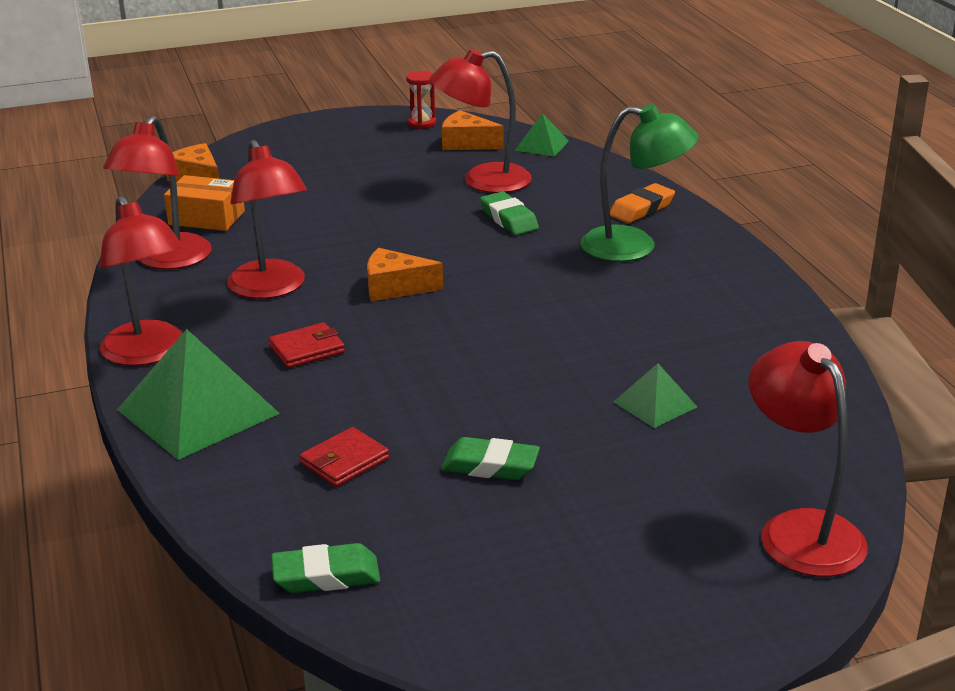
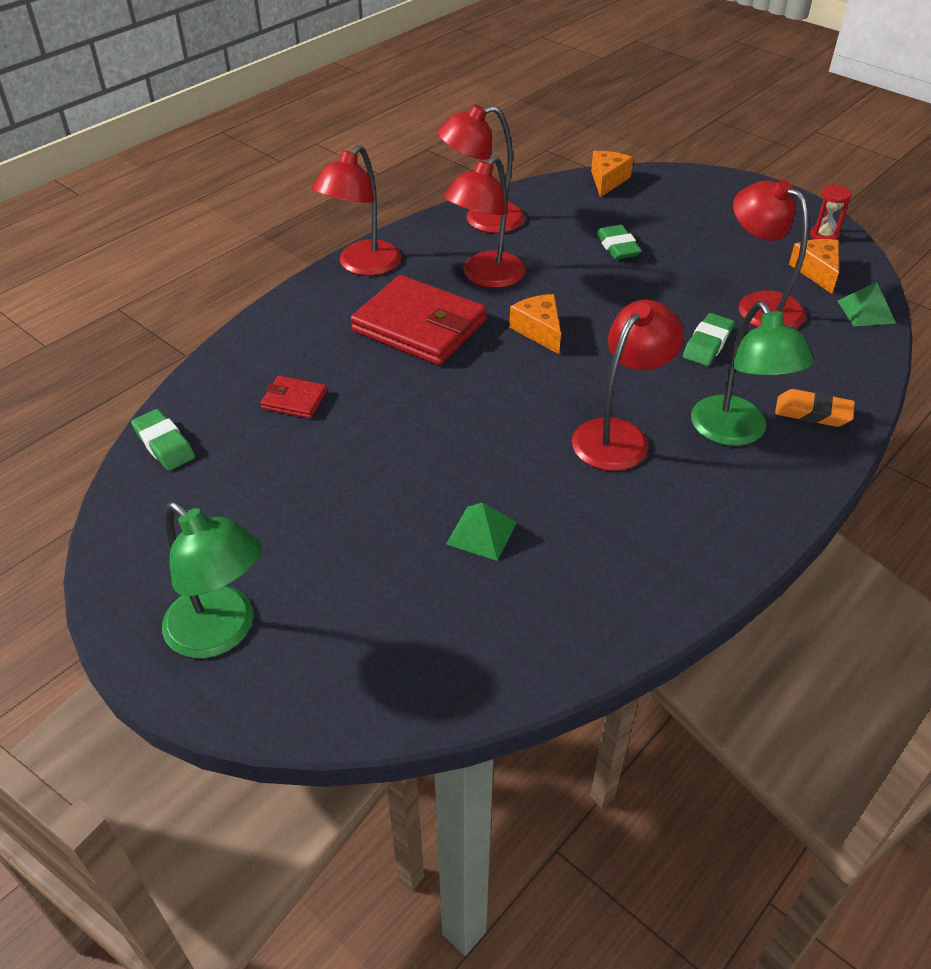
camera: 60 degrees right, 15 degrees up
(197, 411) = (310, 314): green pyramid -> none
(206, 218) = (556, 209): orange box -> none
(307, 349) = (419, 326): red wallet -> red wallet, size x2.17
(490, 466) = (332, 471): green eraser -> green eraser (617, 247)
(677, 599) = (221, 633): none -> green lamp
(800, 530) = (354, 684): red lamp -> red lamp (619, 435)

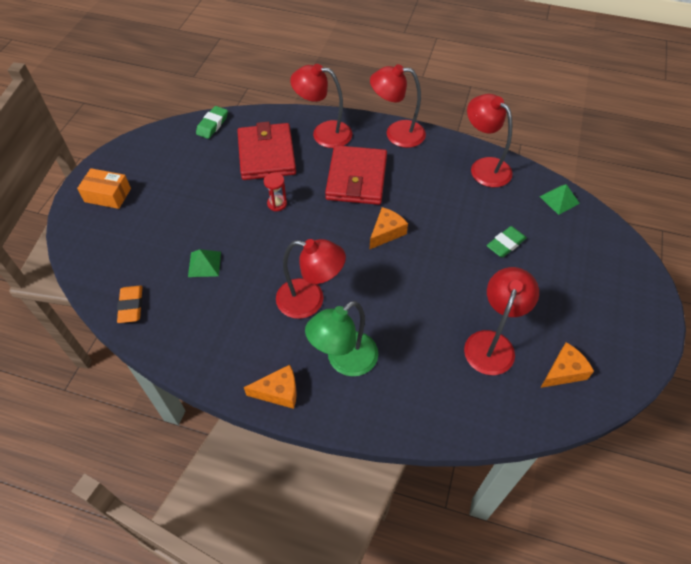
camera: 65 degrees right, 10 degrees up
(221, 633) = (108, 195): green lamp -> orange box
(294, 400) = (266, 155): red wallet -> red wallet, size x2.17
(485, 277) = (423, 190): red lamp -> red lamp (324, 133)
(607, 180) = (586, 214): orange cheese -> orange cheese (278, 392)
(707, 344) = (427, 323): green eraser -> none
(812, 413) = (387, 401): orange eraser -> orange eraser (131, 306)
(823, 235) = (620, 367): red hourglass -> red hourglass (277, 204)
(866, 311) = (532, 415): green pyramid -> green pyramid (559, 200)

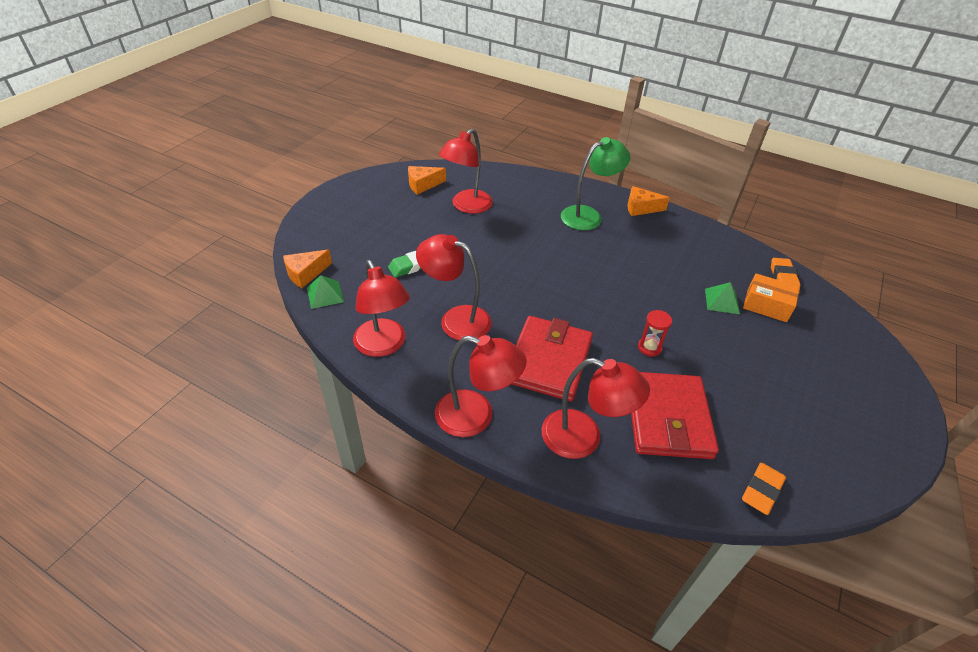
camera: 170 degrees left, 10 degrees down
(108, 195) = (870, 398): orange box -> orange box (766, 305)
(212, 125) = (761, 490): green eraser -> orange eraser
(310, 300) = (614, 255): red lamp -> red lamp (456, 319)
(386, 232) = (528, 296): orange cheese -> orange cheese (305, 274)

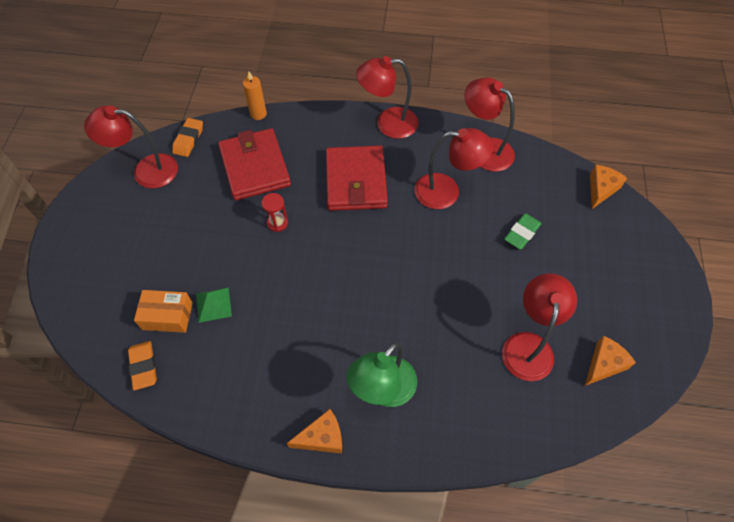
camera: 160 degrees right, 15 degrees up
(325, 294) = (566, 175): green pyramid -> none
(583, 438) = (311, 133): red lamp -> red lamp (146, 171)
(653, 497) = (258, 114): none -> orange candle

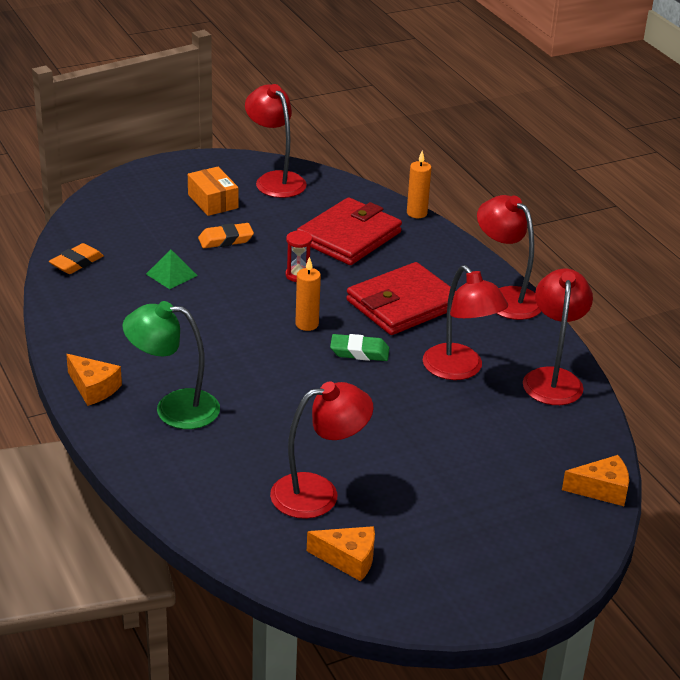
camera: 55 degrees right, 25 degrees down
(167, 316) = (136, 255): orange box -> orange box (213, 201)
(188, 140) = (337, 187): orange eraser -> orange eraser (226, 240)
(339, 249) = (307, 324): none -> orange candle
(522, 233) = (463, 443): green eraser -> green eraser (359, 352)

